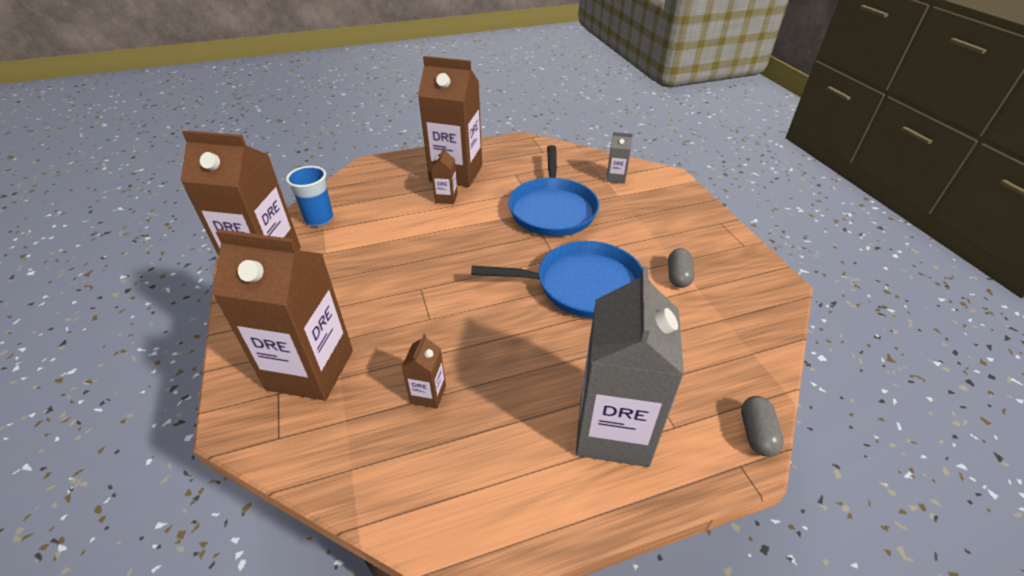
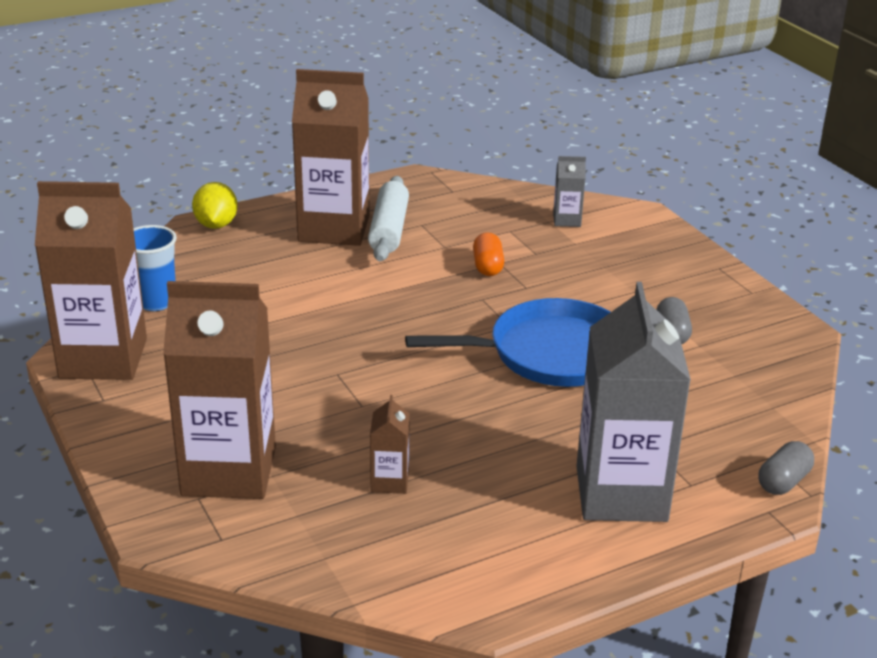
camera: 10 degrees left, 10 degrees down
(381, 165) = (216, 225): none -> yellow lemon
(446, 198) = (331, 262): brown carton -> none
(492, 176) = (389, 230): none -> white rolling pin
(552, 209) = (488, 266): blue pan -> orange capsule
(756, 433) = (783, 481): grey capsule -> grey capsule turned 45 degrees clockwise

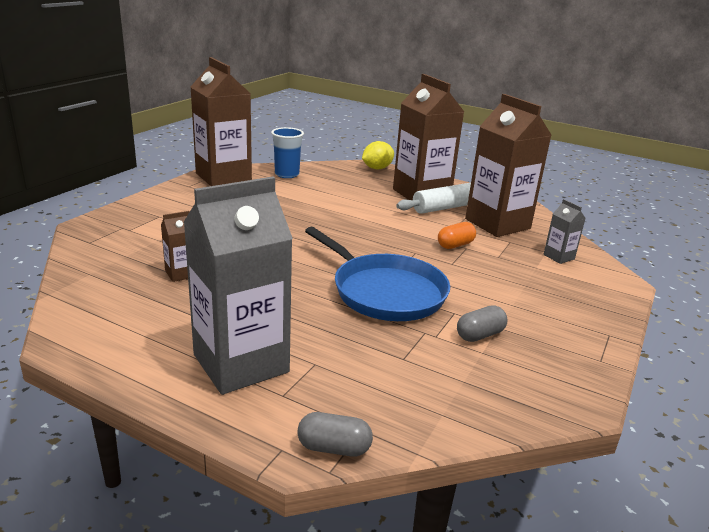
camera: 55 degrees right, 5 degrees down
(229, 471) = (152, 228): brown carton -> brown carton (497, 224)

